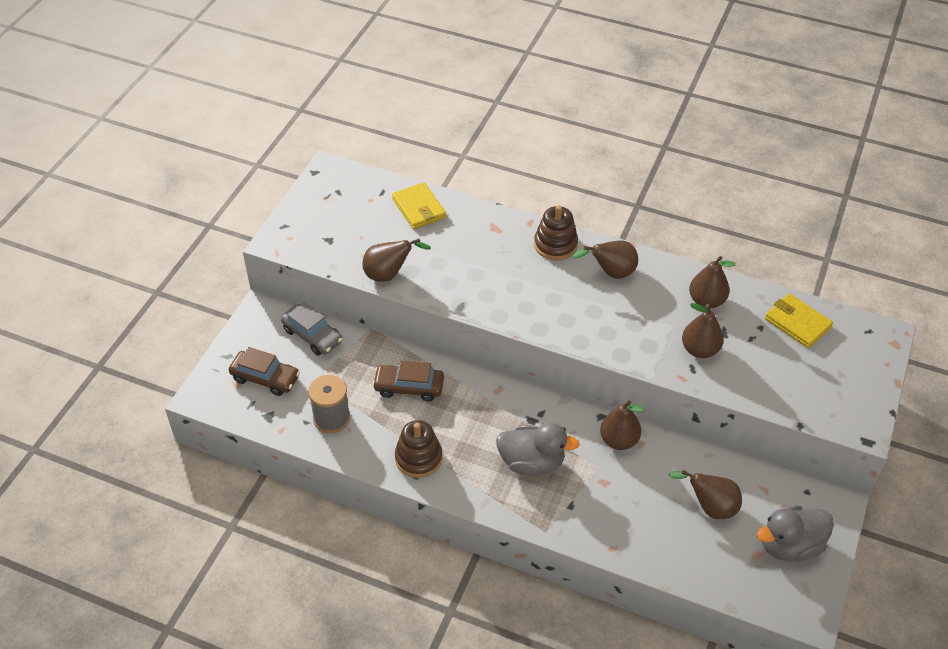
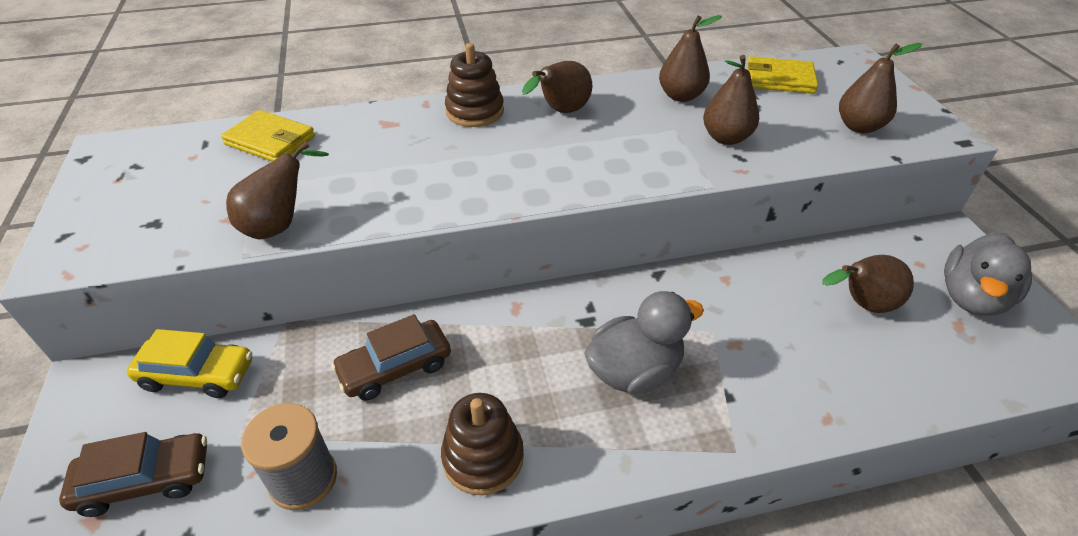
camera: 35 degrees left, 5 degrees down
(312, 335) = (197, 374): grey car -> yellow car
(619, 440) = (701, 289): brown pear -> brown pear (859, 126)

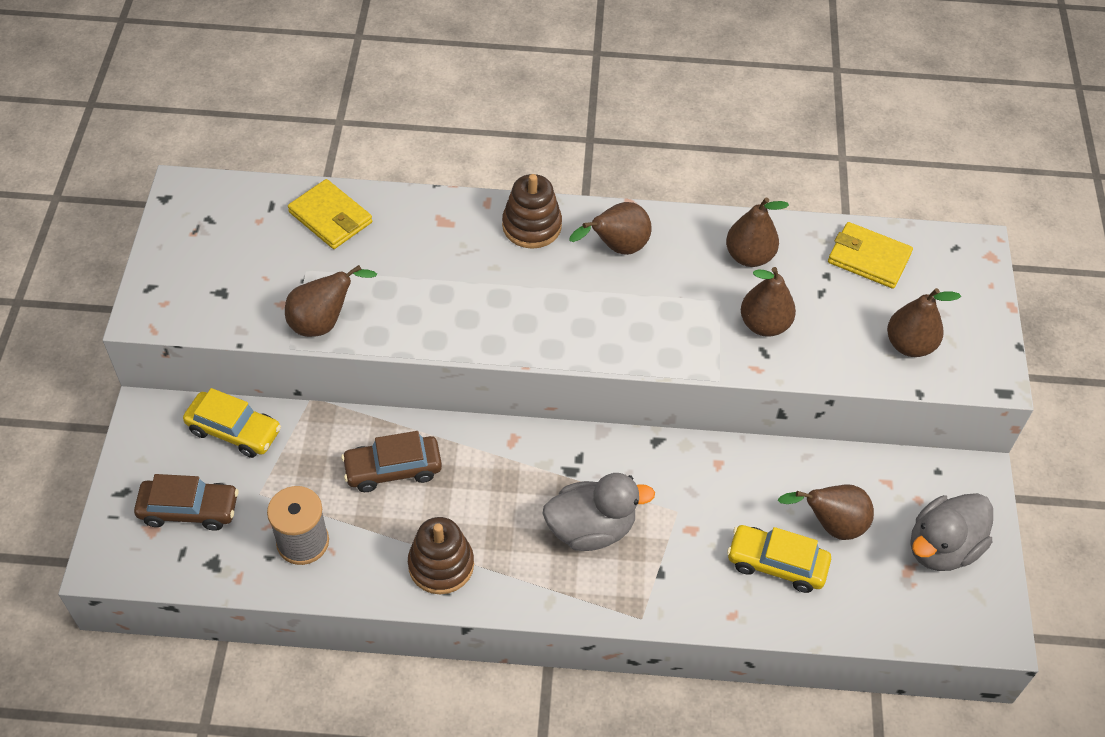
camera: 15 degrees right, 10 degrees up
(837, 354) = (776, 564): none -> yellow car

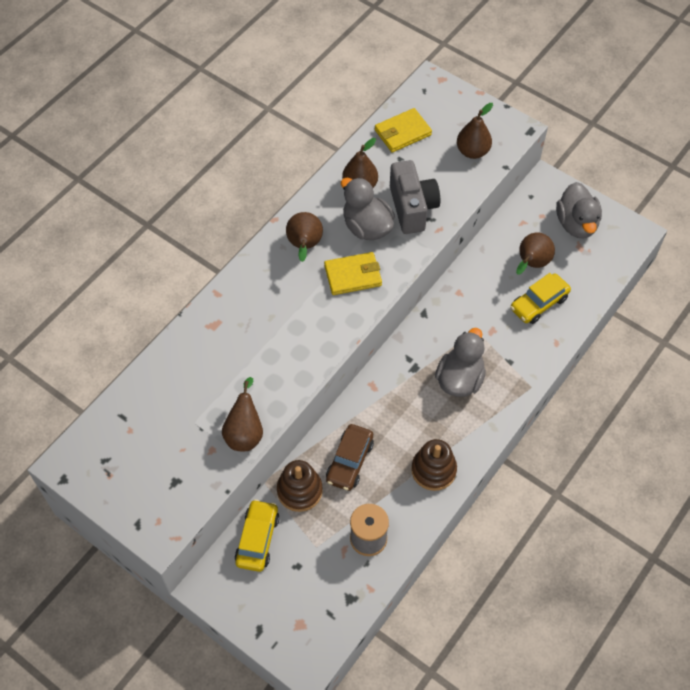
camera: 55 degrees left, 5 degrees up
(189, 510) = (300, 595): brown car -> none
(234, 431) = (257, 539): yellow car -> yellow car turned 45 degrees counterclockwise
(330, 217) = (160, 386): yellow wallet -> yellow wallet (353, 275)
(532, 226) = (254, 280): brown stacking toy -> brown stacking toy (299, 490)
(695, 293) = (367, 227): none -> grey duck
(764, 324) = (412, 208): brown pear -> grey camera

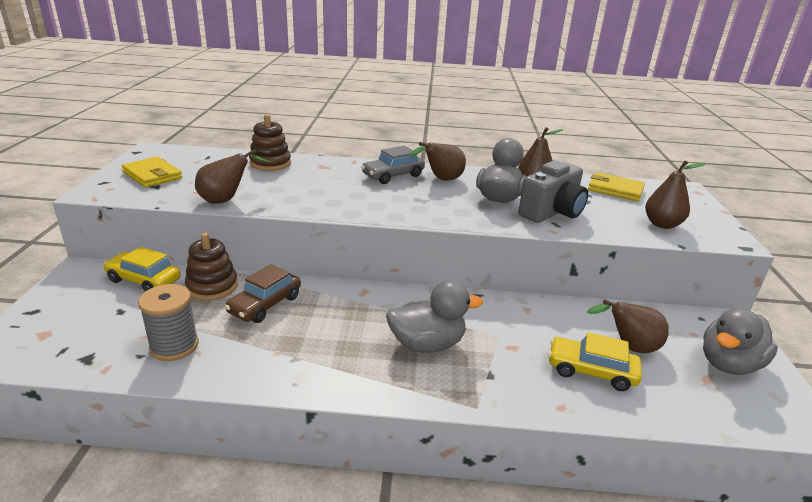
camera: 55 degrees right, 30 degrees down
(257, 539) = (144, 280): yellow car -> yellow car turned 135 degrees counterclockwise
(272, 279) = (393, 176): none -> grey car
(349, 461) = (265, 304): brown car -> brown car turned 45 degrees counterclockwise
(353, 275) = (441, 204): yellow wallet -> yellow wallet (152, 175)
(433, 470) = (294, 364): brown stacking toy -> brown stacking toy (270, 163)

